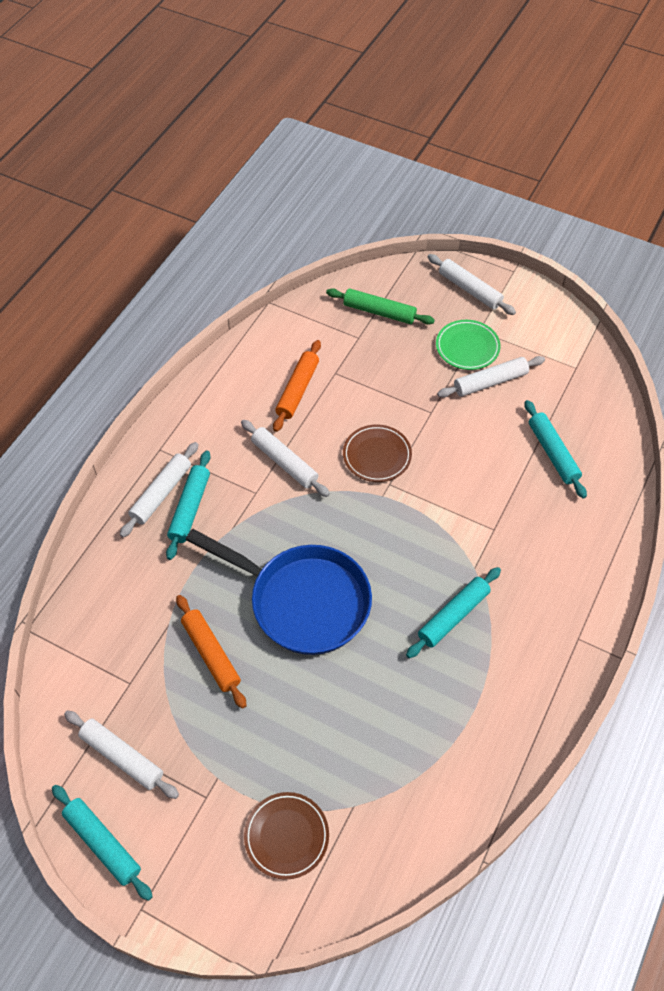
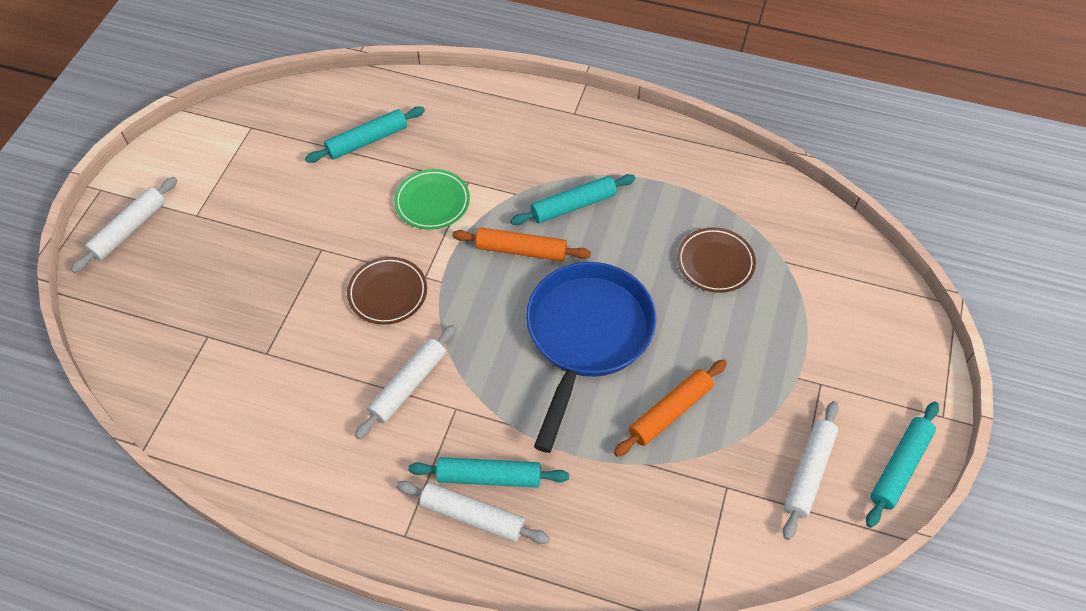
camera: 100 degrees left, 0 degrees up
(286, 836) = (831, 309): brown plate -> brown plate (715, 262)
(297, 390) = (296, 390): orange rolling pin -> orange rolling pin (521, 250)
(379, 312) = (164, 319): green rolling pin -> none
(453, 616) = (573, 205): turquoise rolling pin -> turquoise rolling pin turned 60 degrees counterclockwise
(467, 347) = (223, 224): green plate -> green plate (432, 202)
(490, 382) = (274, 199): white rolling pin -> none

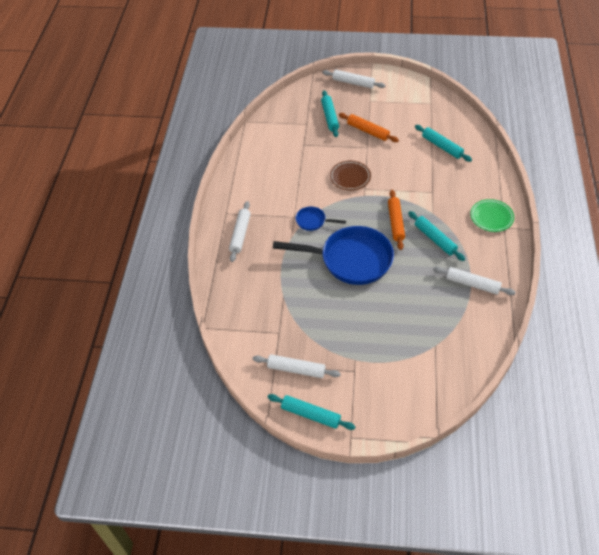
camera: 80 degrees right, 5 degrees down
(408, 385) = (301, 197): white rolling pin -> white rolling pin (472, 284)
(432, 202) = (412, 181): green plate -> green plate (491, 217)
(477, 377) = (313, 221): none -> blue pan
(489, 477) = (261, 236): turquoise rolling pin -> turquoise rolling pin (329, 117)
(670, 412) = (316, 302): orange rolling pin -> orange rolling pin (368, 131)
(715, 262) = (420, 310): brown plate -> none

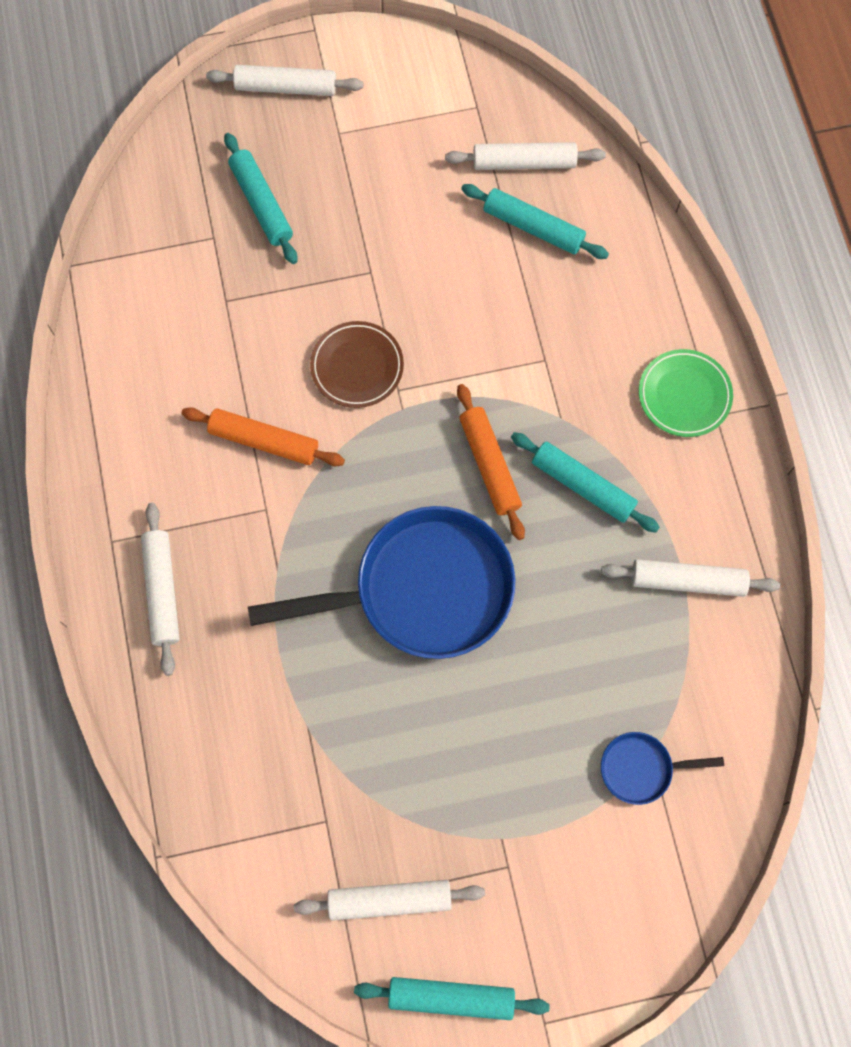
camera: 20 degrees left, 20 degrees up
(313, 221) = (311, 510): blue pan -> blue pan (641, 768)
(368, 131) = (359, 224): orange rolling pin -> orange rolling pin (264, 441)
(445, 125) = (524, 163): none -> white rolling pin

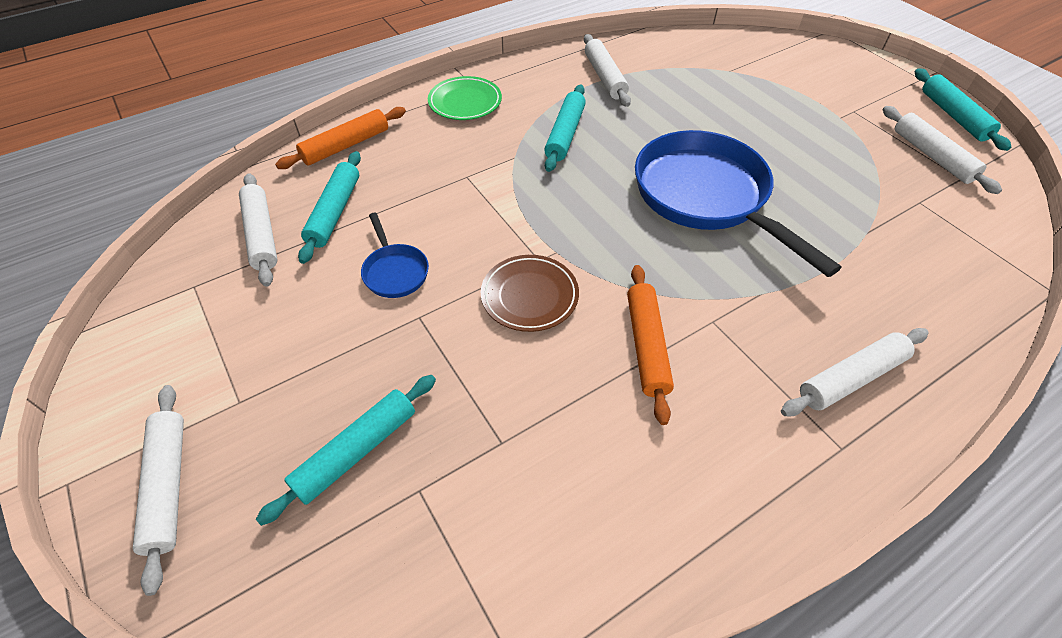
camera: 110 degrees left, 20 degrees down
(489, 465) = (577, 185): orange rolling pin -> orange rolling pin (346, 146)
(641, 768) = (741, 72): blue pan -> blue pan (395, 271)

